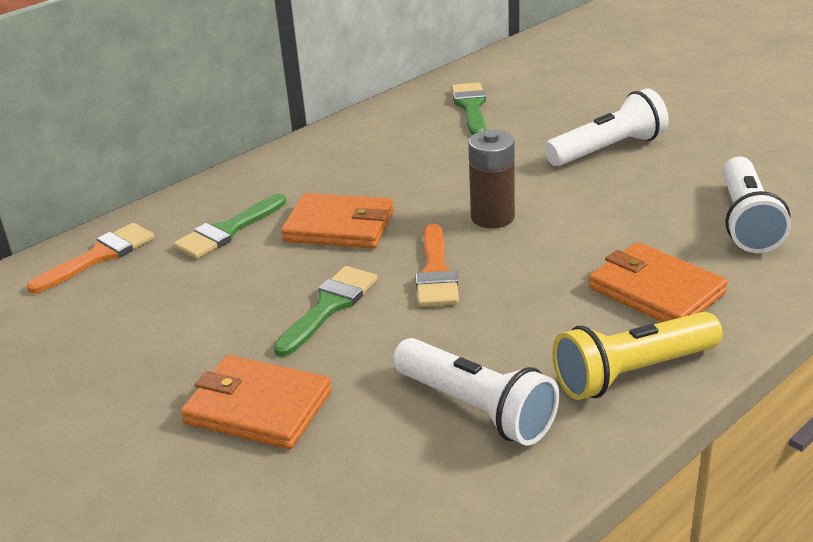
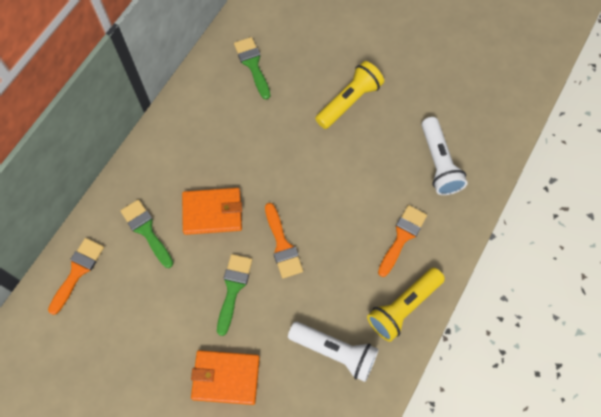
camera: 20 degrees left, 35 degrees up
(227, 231) = (146, 230): green brush -> green brush turned 120 degrees clockwise
(492, 217) = (299, 186): brown battery -> none
(608, 149) = (349, 101): white flashlight -> yellow flashlight
(656, 290) = (402, 237): orange wallet -> orange brush

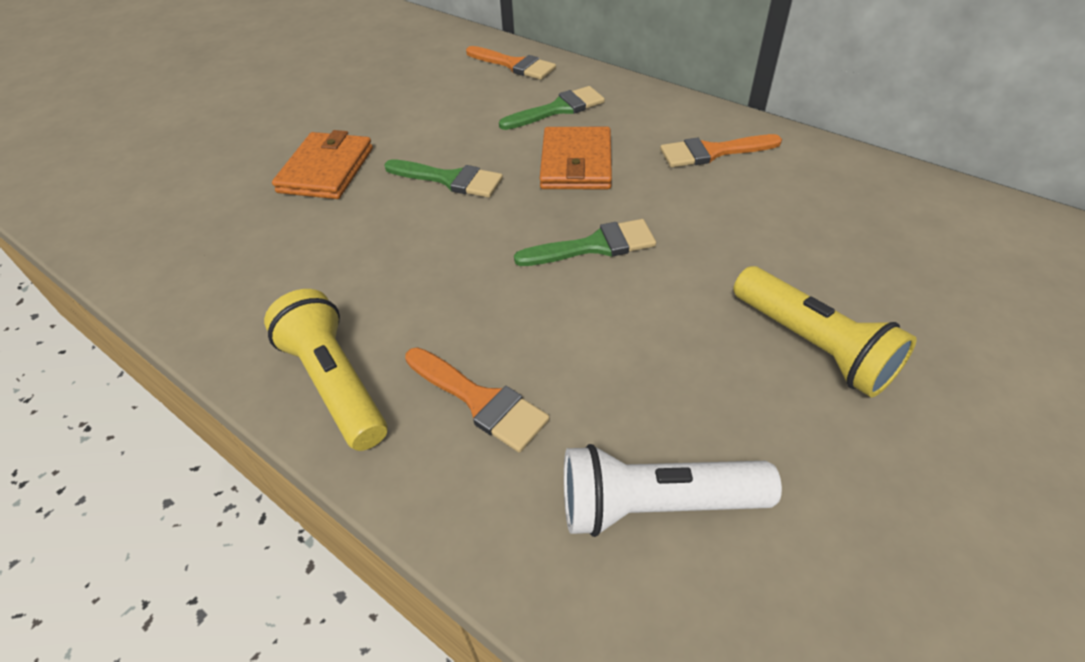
camera: 100 degrees right, 20 degrees down
(252, 64) = (870, 212): green brush -> green brush (595, 246)
(282, 245) = (504, 231): orange brush -> orange brush (712, 152)
(335, 352) = (303, 280): white flashlight -> none

